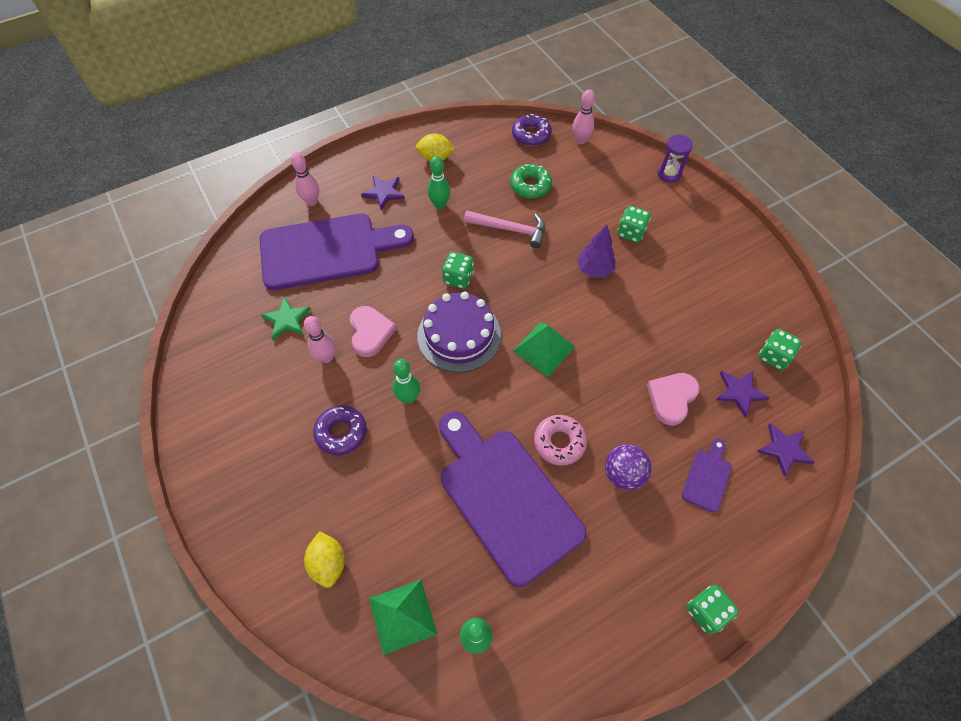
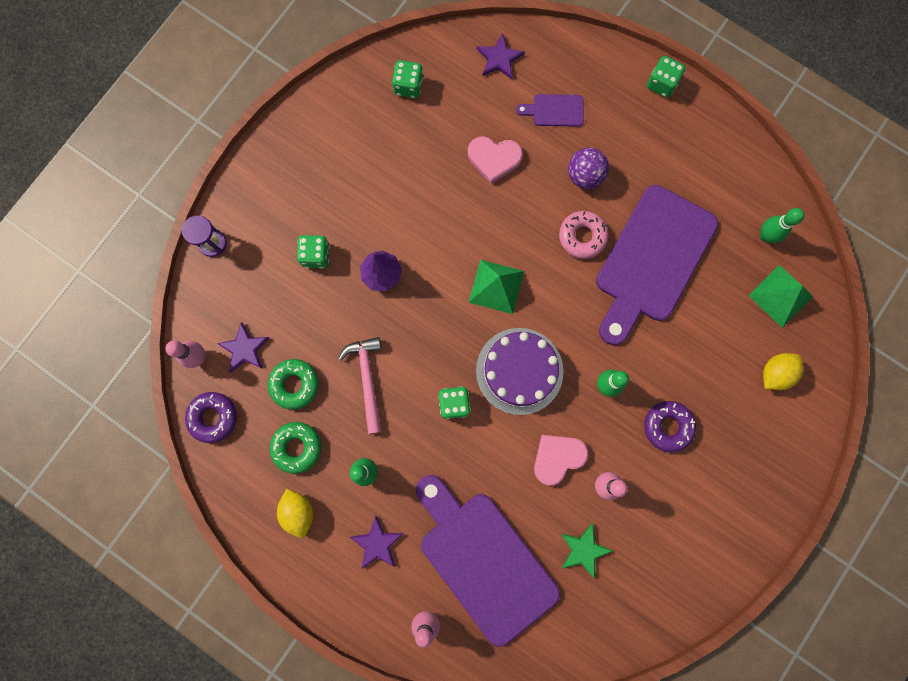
camera: 115 degrees left, 20 degrees up
(482, 172) = (297, 447): none -> green donut
(739, 392) = (460, 105): purple star -> purple star (244, 349)

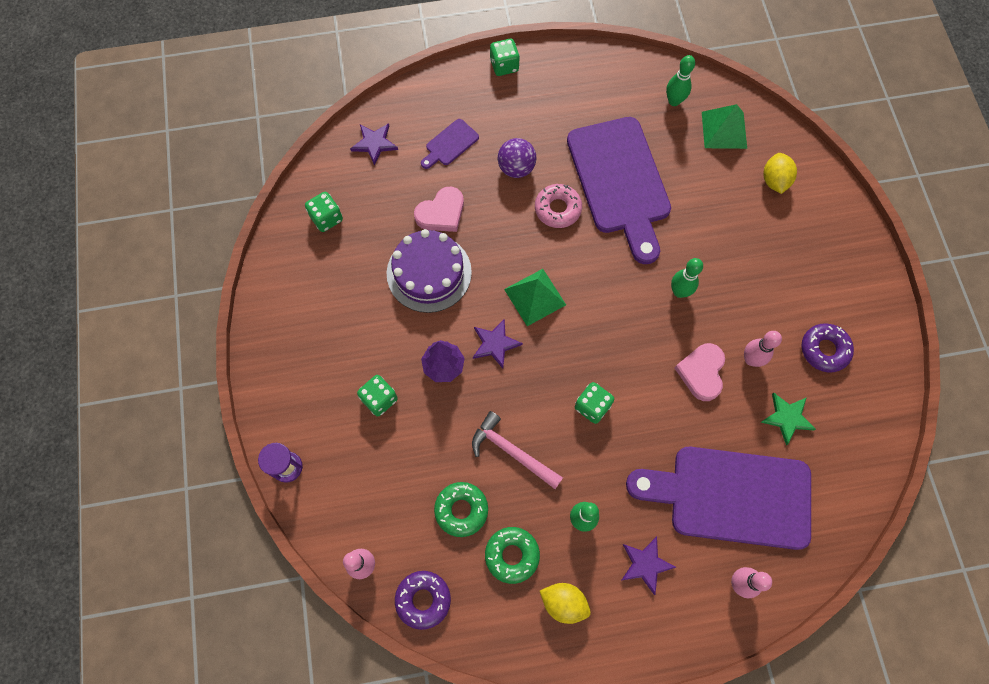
camera: 45 degrees left, 10 degrees down
(244, 349) = (394, 522): purple star -> purple star (495, 344)
(519, 371) = (612, 339): purple cake -> purple cake (429, 273)
(667, 426) = (748, 279): purple donut -> purple donut (824, 350)

